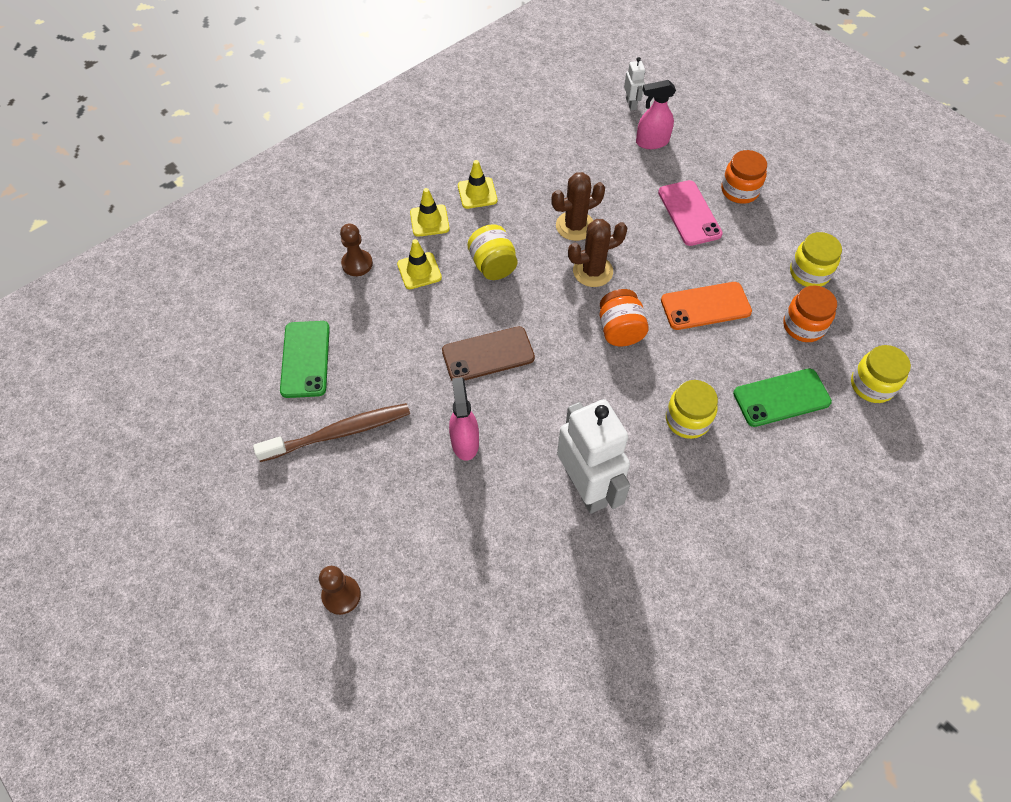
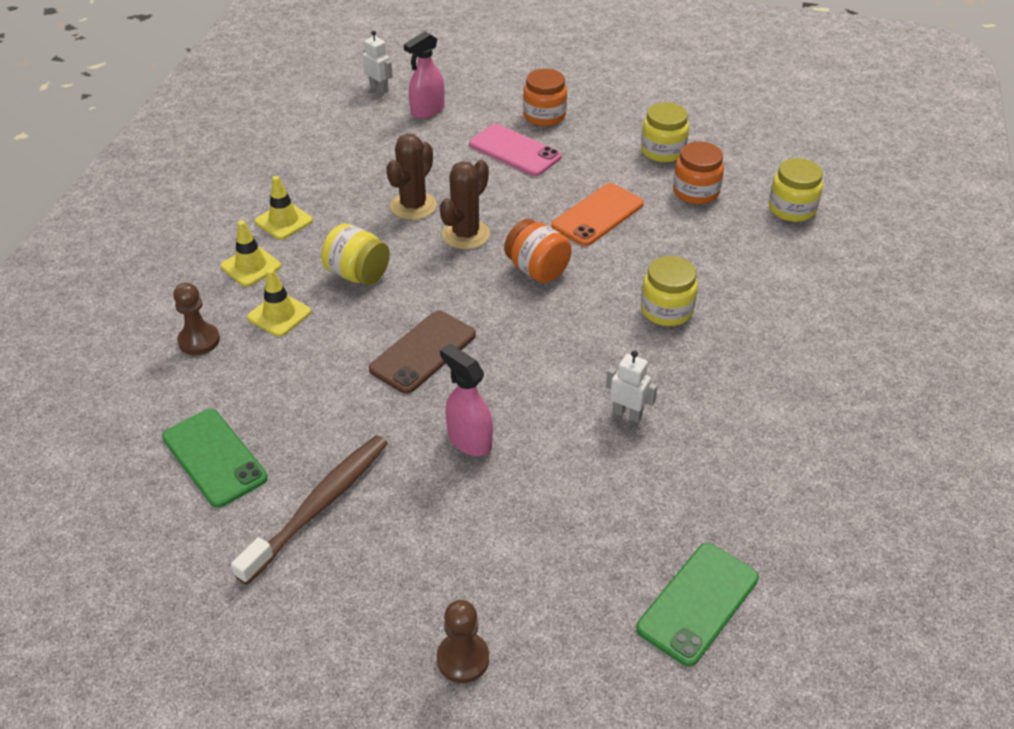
camera: 35 degrees left, 15 degrees down
(586, 487) = (627, 413): white robot -> white robot, size x0.44
(781, 398) = (729, 253): green phone -> green phone (698, 603)

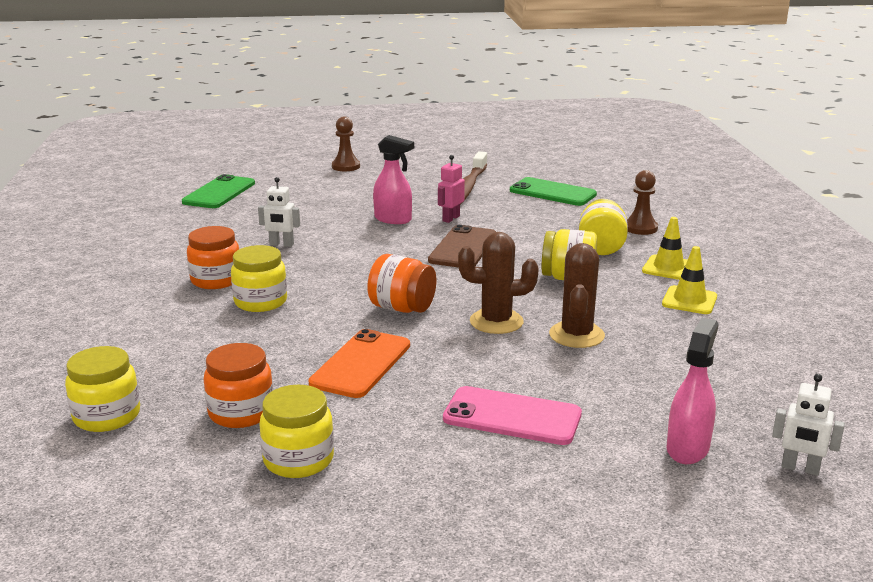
camera: 160 degrees right, 20 degrees down
(279, 315) = (601, 248): yellow traffic cone -> yellow jar
(396, 422) = (450, 218): none -> pink robot
(466, 235) = (496, 322): brown cactus -> brown cactus turned 75 degrees clockwise
(544, 116) = (508, 479): orange jar -> orange jar (216, 280)

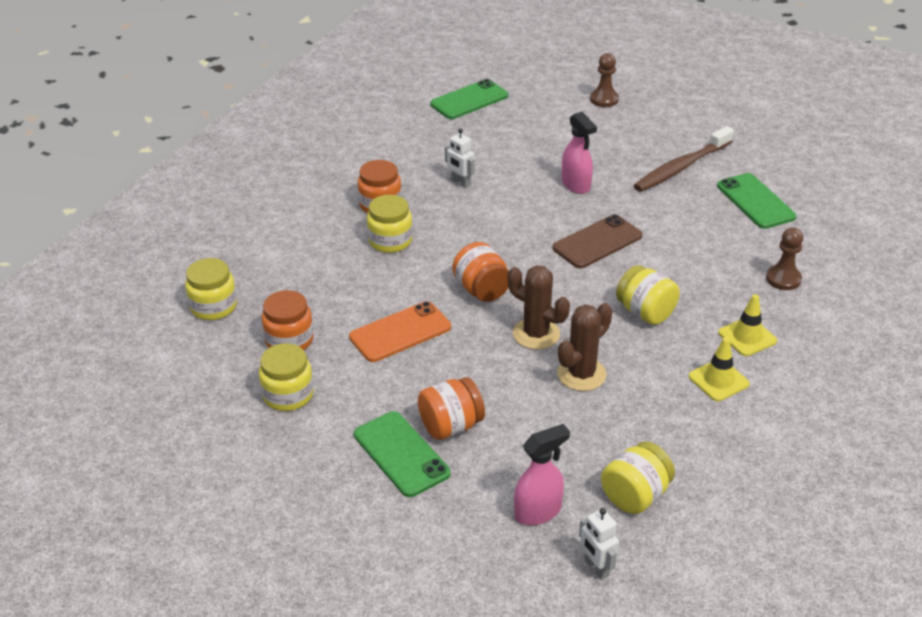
camera: 35 degrees right, 15 degrees up
(450, 218) = (625, 202): pink robot -> none
(493, 459) = (401, 454): none -> green phone
(512, 417) = (451, 426): pink phone -> orange jar
(601, 248) = (716, 289): yellow jar -> yellow jar (635, 495)

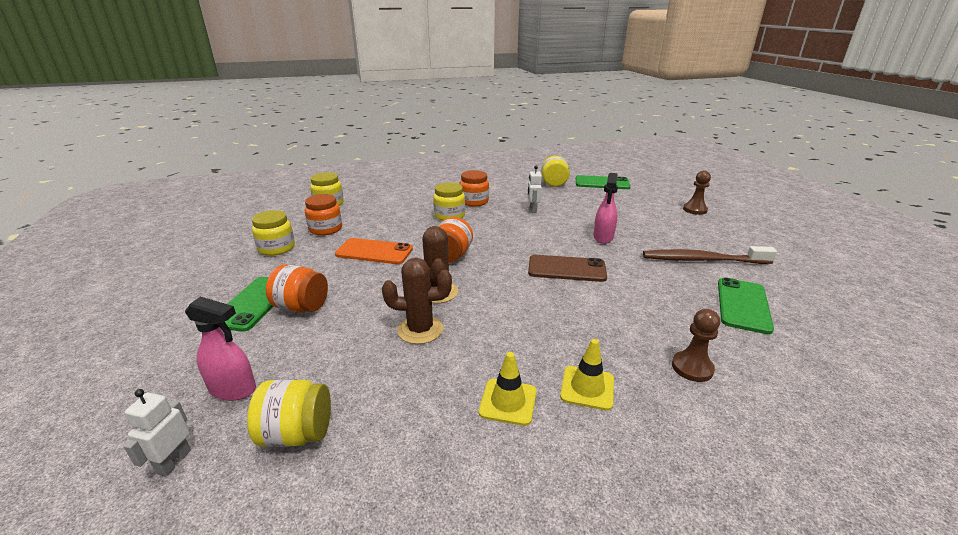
camera: 45 degrees right, 10 degrees down
(645, 312) = (530, 322): yellow jar -> yellow jar (553, 183)

